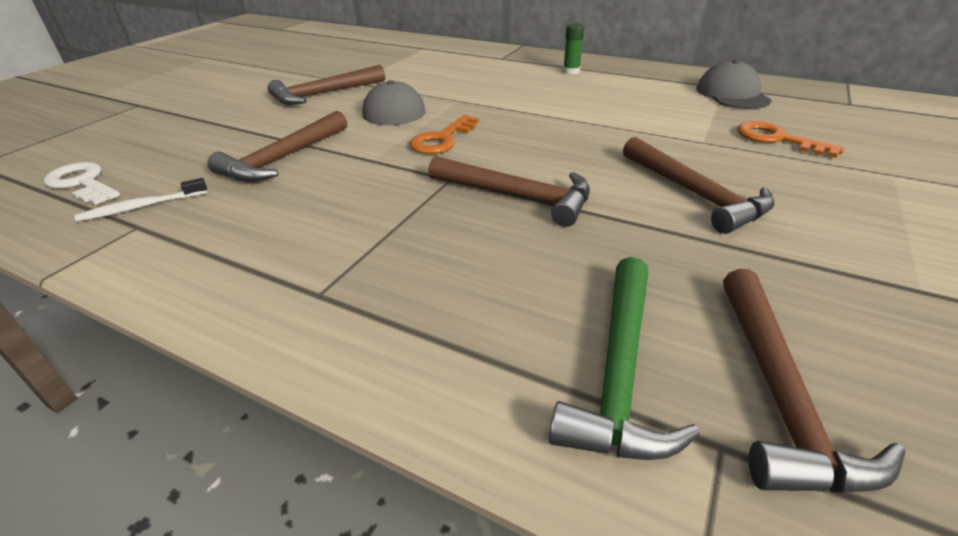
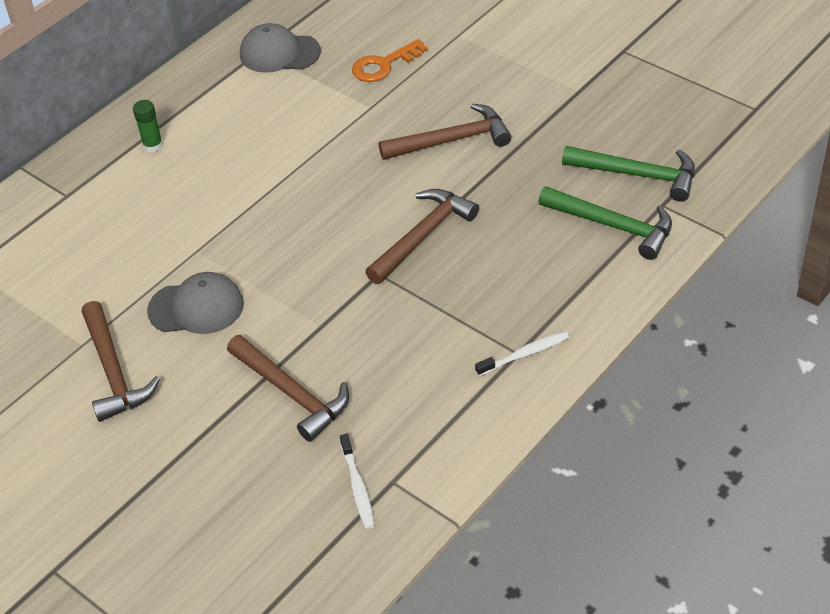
camera: 75 degrees left, 10 degrees up
(82, 183) = (288, 552): white key -> none
(314, 301) = (525, 354): none -> white toothbrush
(442, 139) = (296, 272): orange key -> none
(777, 394) = (637, 175): brown hammer -> green hammer

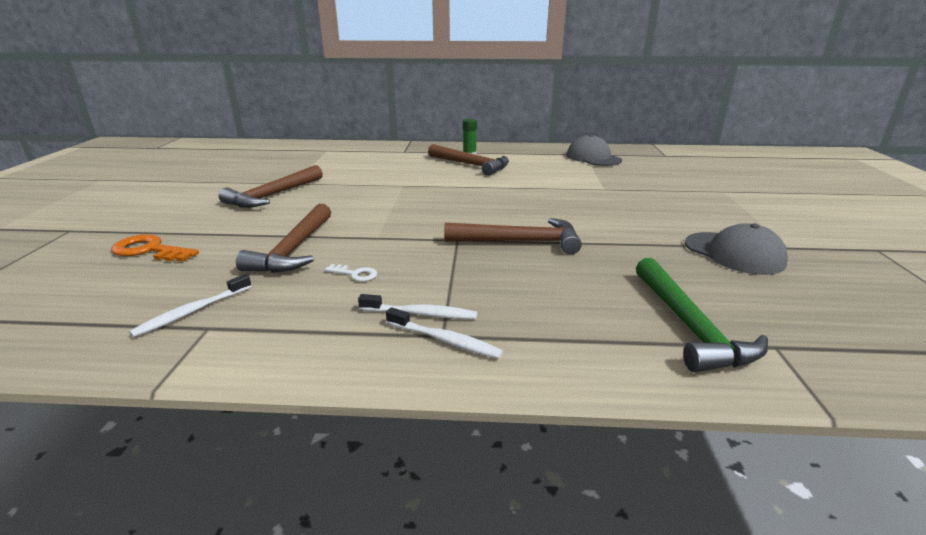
camera: 50 degrees right, 20 degrees down
(196, 307) = (352, 198): grey cap -> grey cap (733, 253)
(383, 367) = (355, 274): none -> white key
(384, 65) = (646, 181): orange key -> orange key (150, 250)
(452, 140) = (630, 220): brown hammer -> brown hammer (471, 165)
(481, 352) = (421, 314): none -> white toothbrush
(637, 175) = (776, 314): green hammer -> none

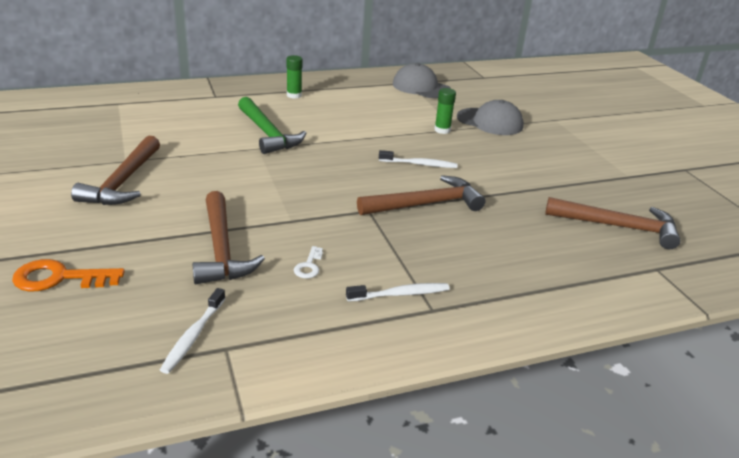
camera: 25 degrees left, 5 degrees up
(355, 274) = (309, 266): white key -> white key turned 105 degrees clockwise
(445, 340) = (438, 313): white toothbrush -> white toothbrush (419, 164)
(471, 165) = (307, 110): brown hammer -> brown hammer (618, 227)
(588, 188) = (442, 130): none -> green glue stick
(688, 326) = (597, 263): green hammer -> green hammer (267, 133)
(733, 253) = (594, 189): grey cap -> grey cap (490, 122)

